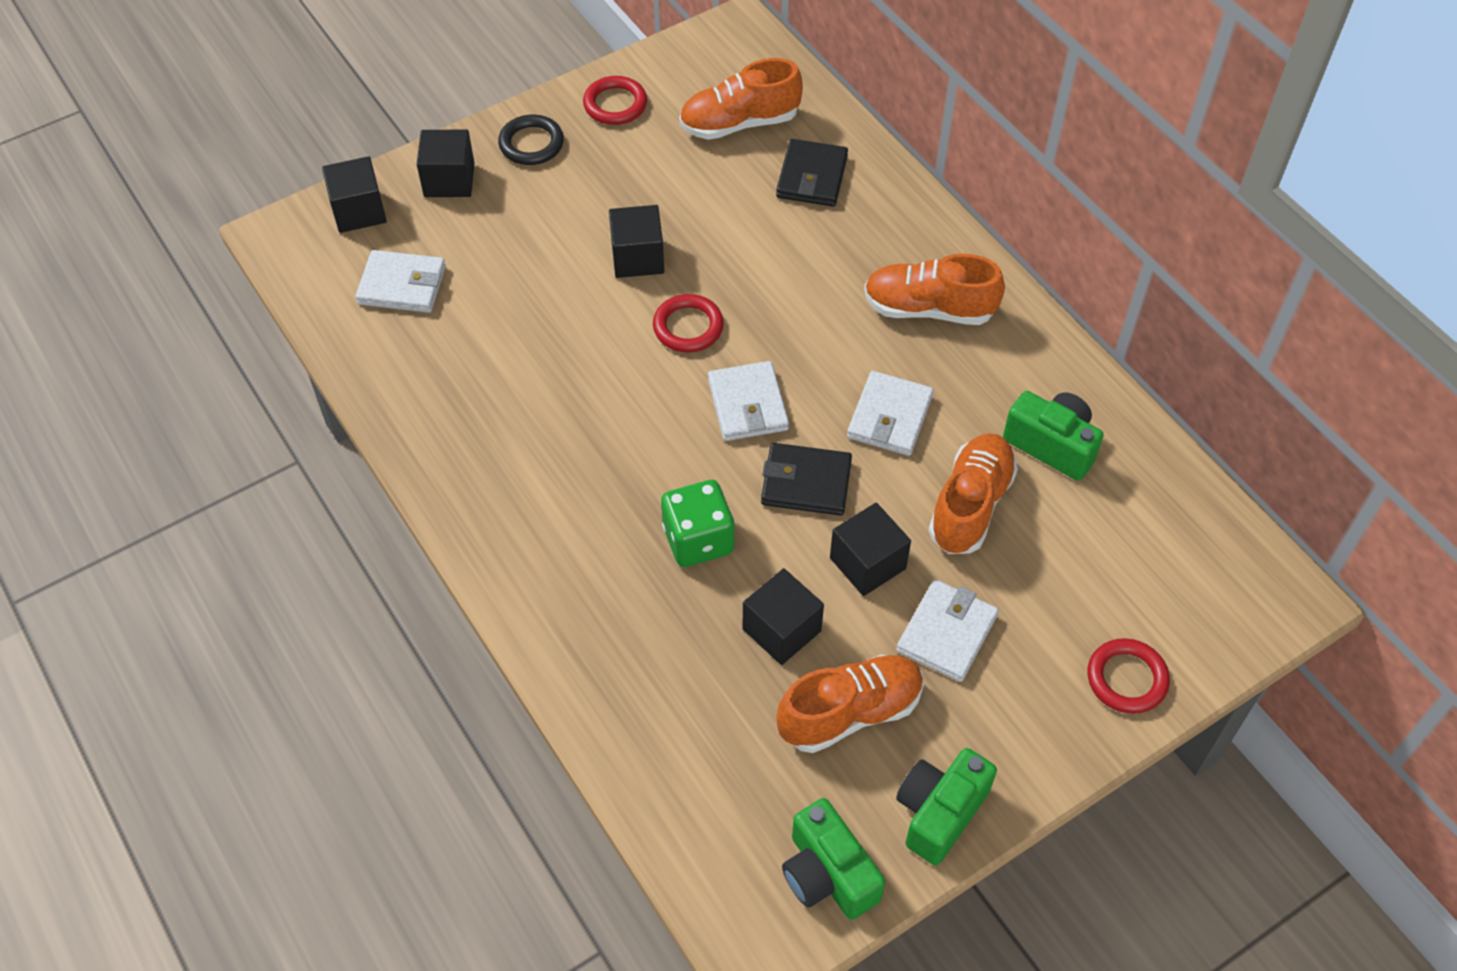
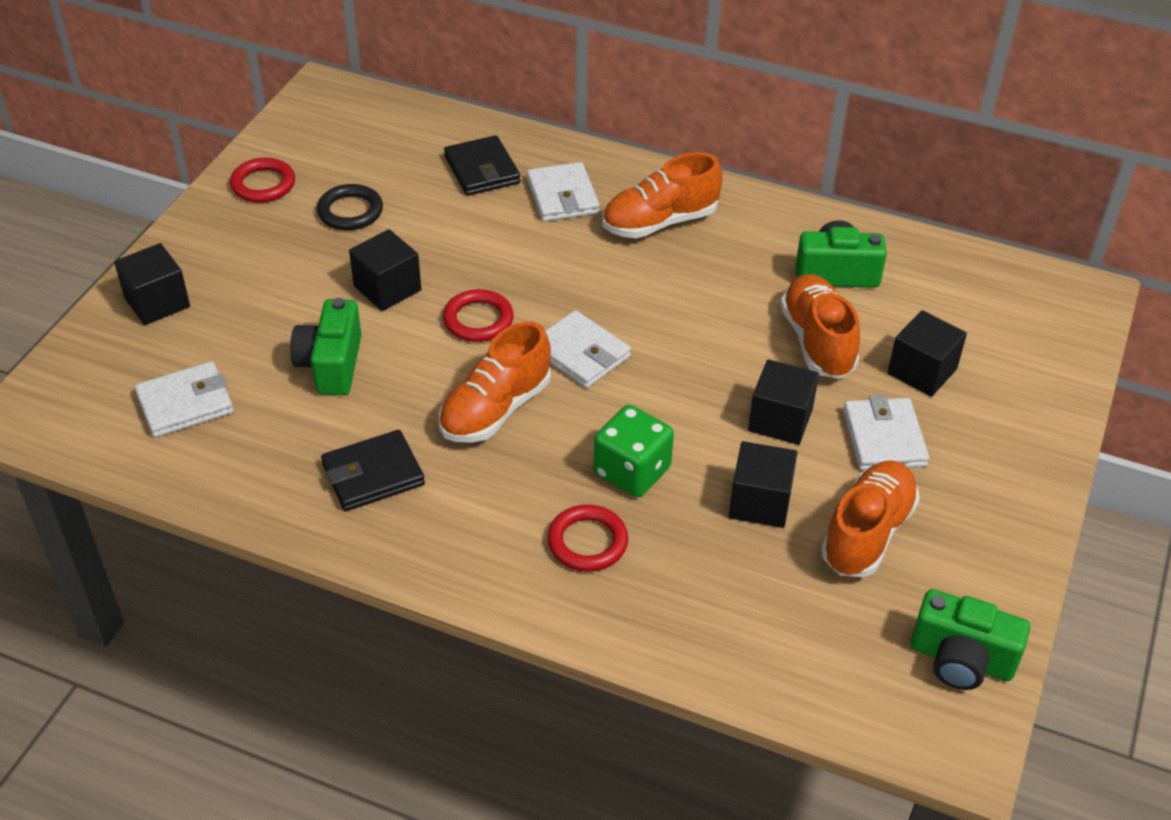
camera: 35 degrees left, 10 degrees down
(359, 211) = (87, 363): black cube -> black cube (922, 371)
(531, 144) = (212, 243): black ring -> black ring (350, 211)
(739, 123) = (386, 156): orange shoe -> orange shoe (495, 409)
(806, 482) = (679, 387): black wallet -> black wallet (373, 474)
(889, 417) = (700, 310): white wallet -> white wallet (562, 196)
(939, 812) = (997, 566): green camera -> green camera (331, 365)
(1126, 679) = (1035, 402): red ring -> red ring (587, 542)

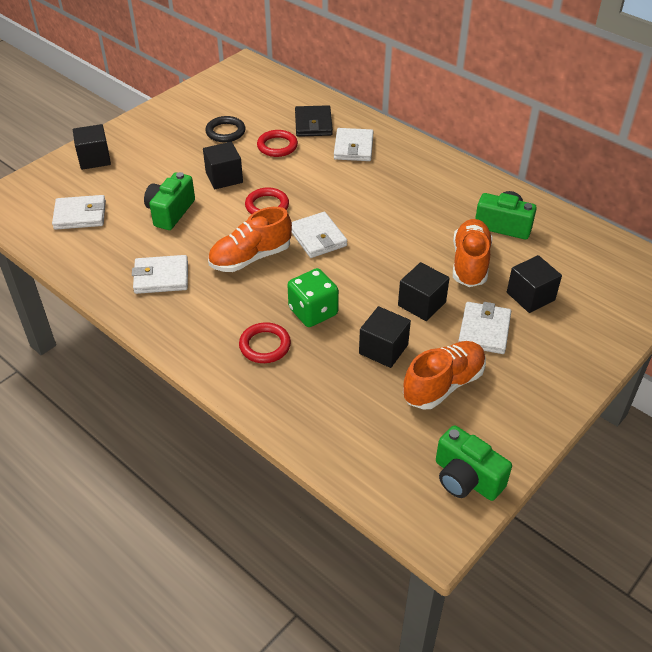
camera: 20 degrees right, 0 degrees up
(263, 184) = (185, 108): red ring -> red ring (277, 146)
(373, 474) = (161, 277): black wallet -> white wallet
(659, 222) = (405, 173): orange shoe -> none

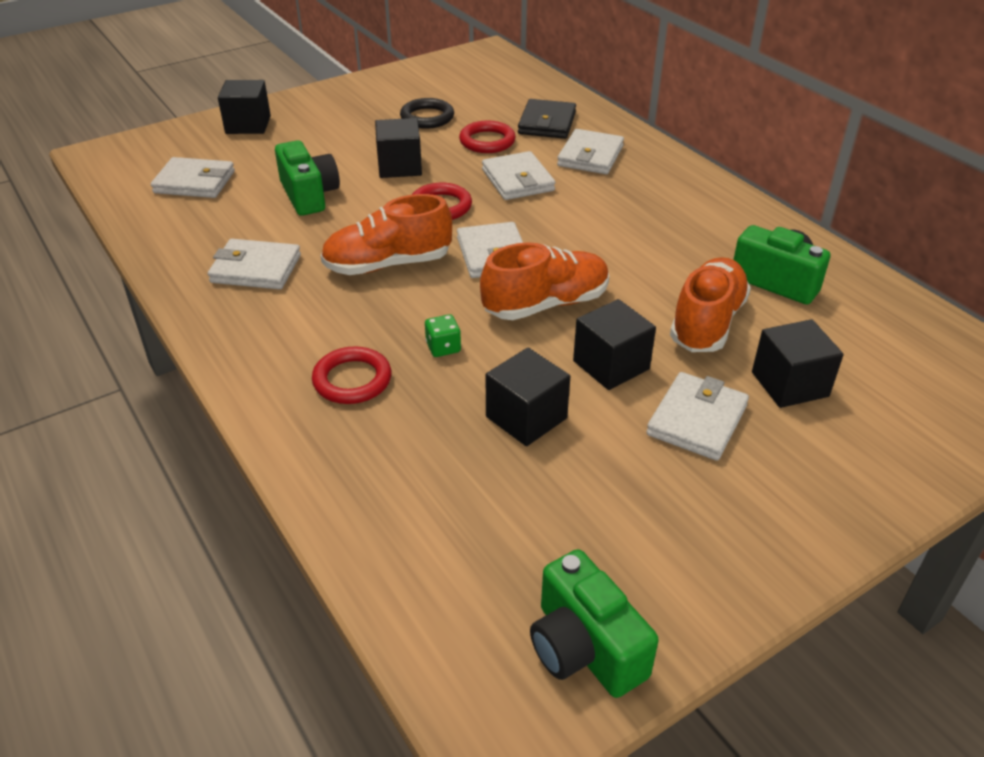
camera: 15 degrees right, 5 degrees down
(170, 212) = (309, 195): green camera -> green camera turned 120 degrees clockwise
(311, 175) = (517, 180): none -> white wallet
(313, 312) = (443, 347): green dice -> green dice, size x0.51
(443, 385) = (601, 488): orange shoe -> orange shoe (546, 304)

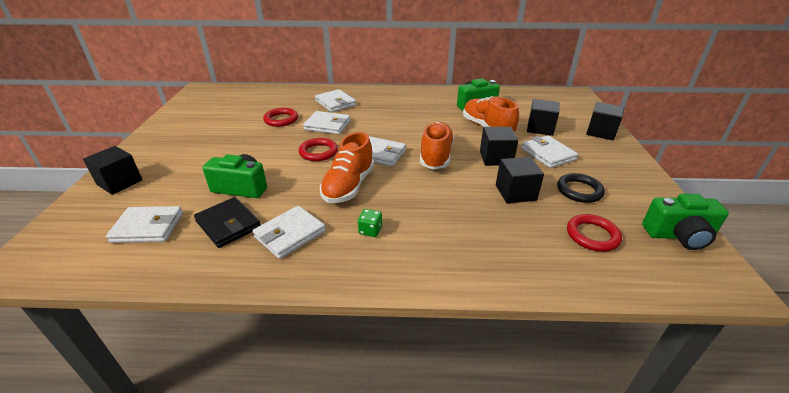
camera: 55 degrees left, 5 degrees down
(194, 182) = (148, 227): white wallet -> white wallet turned 45 degrees clockwise
(352, 380) = (440, 235): red ring -> red ring (592, 235)
(400, 166) = (262, 150): black cube -> black cube (601, 132)
(427, 117) = (229, 126): black ring -> black ring (579, 191)
(443, 347) = (440, 195): green dice -> green dice (370, 230)
(547, 123) = (292, 101): black wallet -> black wallet (228, 225)

